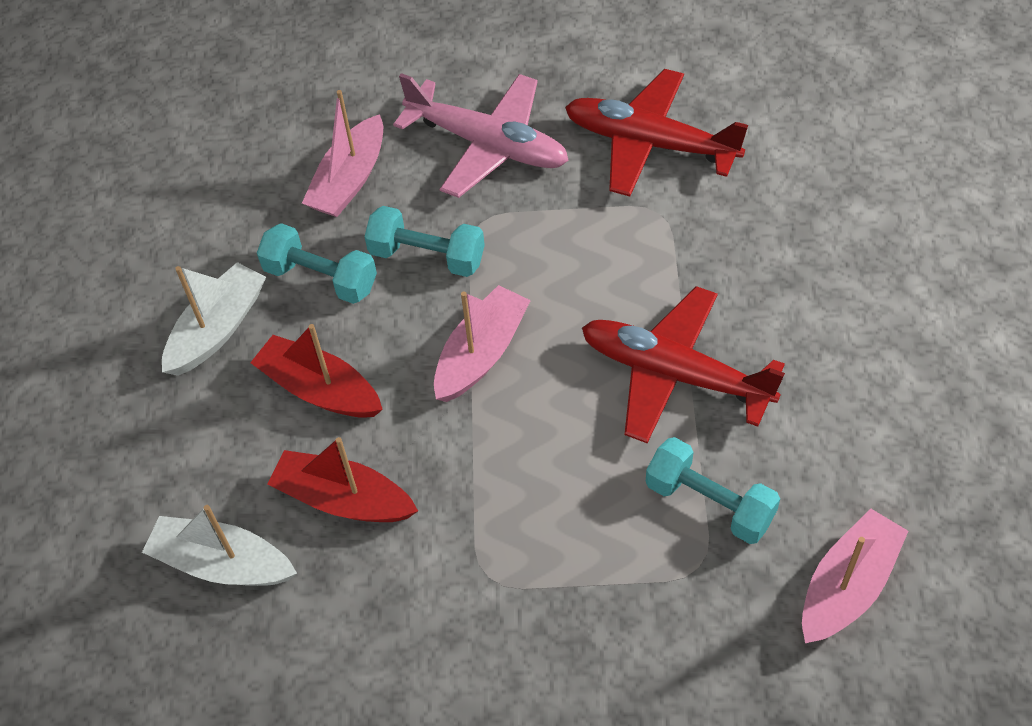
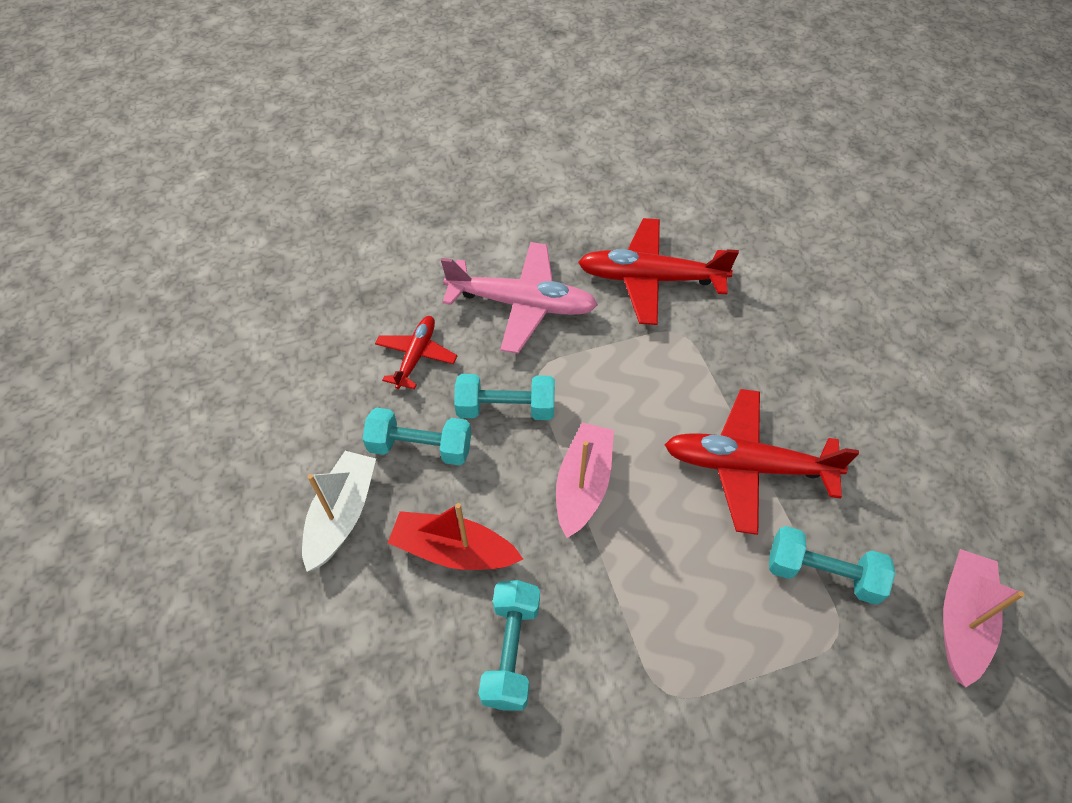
camera: 20 degrees left, 0 degrees up
(222, 563) = (419, 747): white boat -> none
(343, 499) = (511, 651): red boat -> turquoise dumbbell
(349, 180) = (416, 356): pink boat -> red plane

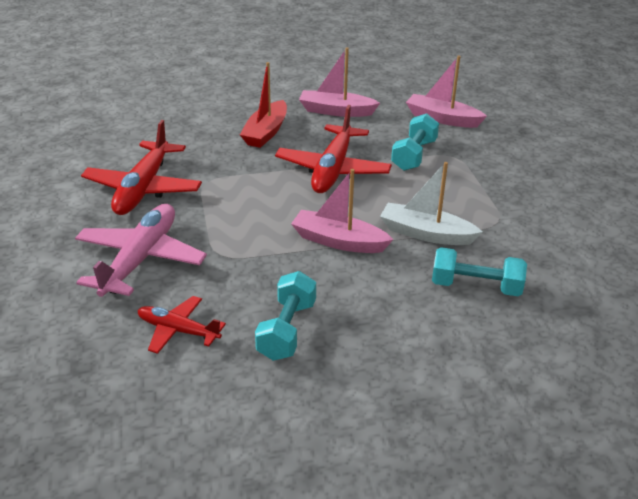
camera: 85 degrees left, 20 degrees down
(342, 515) = (353, 384): white boat -> white boat (426, 234)
(454, 550) = (392, 313): red boat -> red boat (266, 132)
(506, 408) = (256, 276): turquoise dumbbell -> none
(918, 458) = (336, 111): none -> pink boat

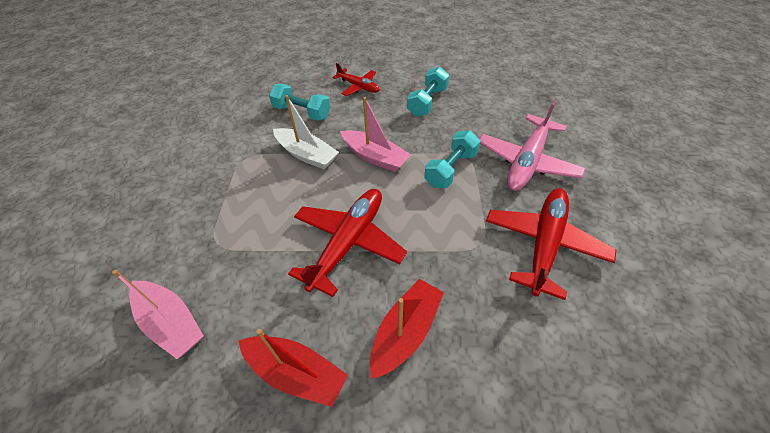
camera: 165 degrees left, 15 degrees up
(178, 330) = (492, 109): red plane -> red plane (358, 87)
(336, 111) = (296, 373): pink boat -> red boat
(414, 155) = (254, 252): turquoise dumbbell -> turquoise dumbbell (450, 169)

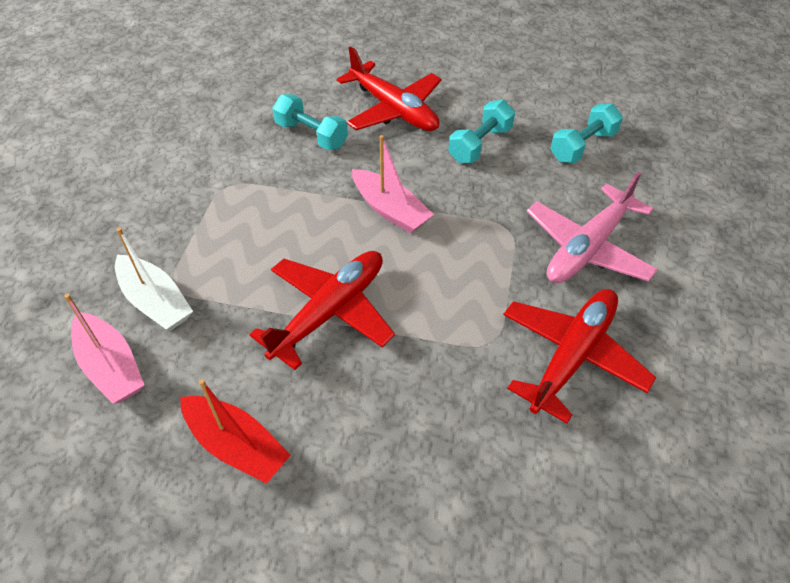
camera: 10 degrees right, 0 degrees up
(306, 155) = (305, 193): white boat -> white boat (155, 301)
(358, 87) = (394, 110): red plane -> red plane, size x1.75
(405, 332) = (370, 426): red boat -> none
(450, 169) = (483, 241): turquoise dumbbell -> turquoise dumbbell (582, 146)

